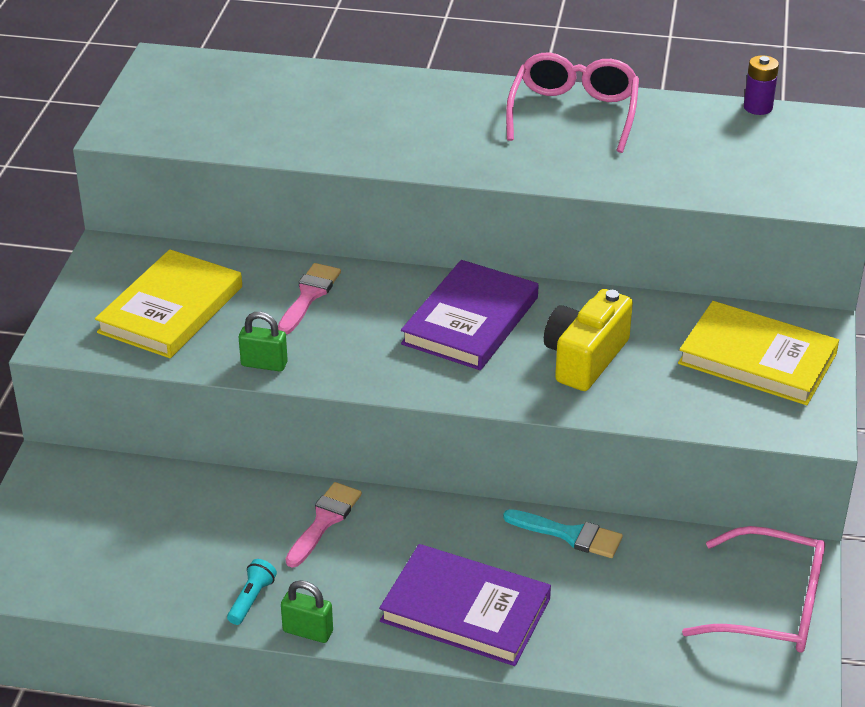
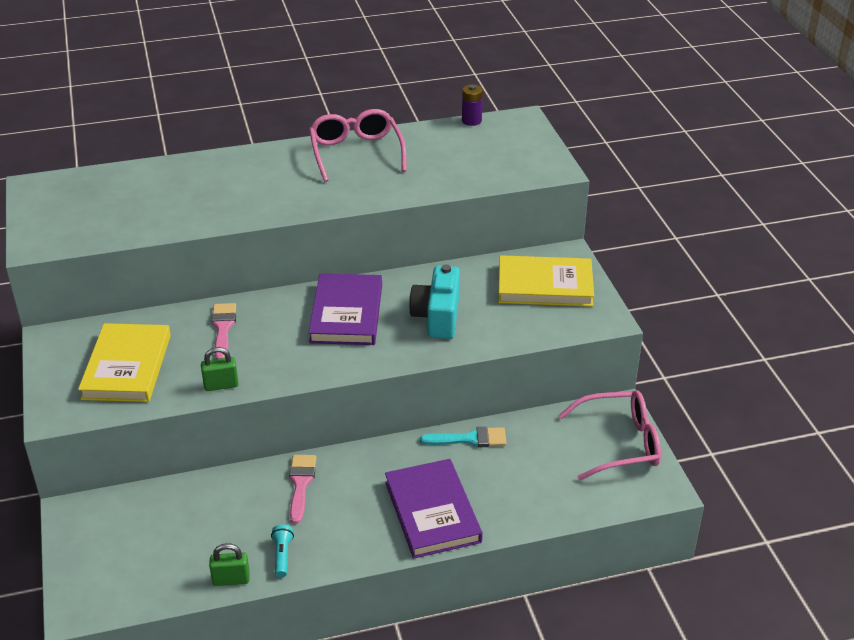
camera: 25 degrees left, 0 degrees up
(308, 631) = (335, 564): green padlock -> green padlock (231, 579)
(465, 610) = (432, 512): purple book -> purple book turned 75 degrees clockwise
(585, 358) = (437, 316): yellow camera -> turquoise camera

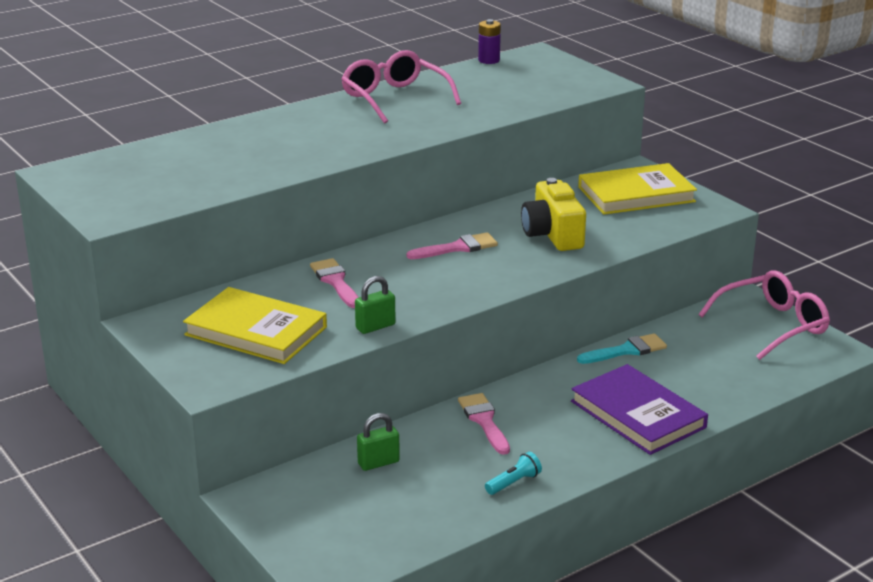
camera: 20 degrees left, 10 degrees down
(127, 367) = (256, 331): yellow book -> yellow book turned 45 degrees counterclockwise
(231, 579) = (476, 514): green padlock -> green padlock (378, 463)
(282, 555) = (513, 483): turquoise flashlight -> turquoise flashlight turned 75 degrees clockwise
(346, 313) = (457, 248): purple book -> pink brush
(437, 316) = (552, 234): turquoise camera -> yellow camera

